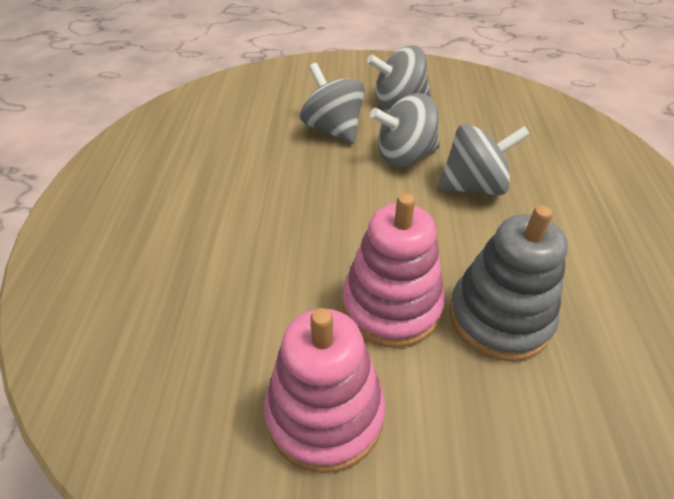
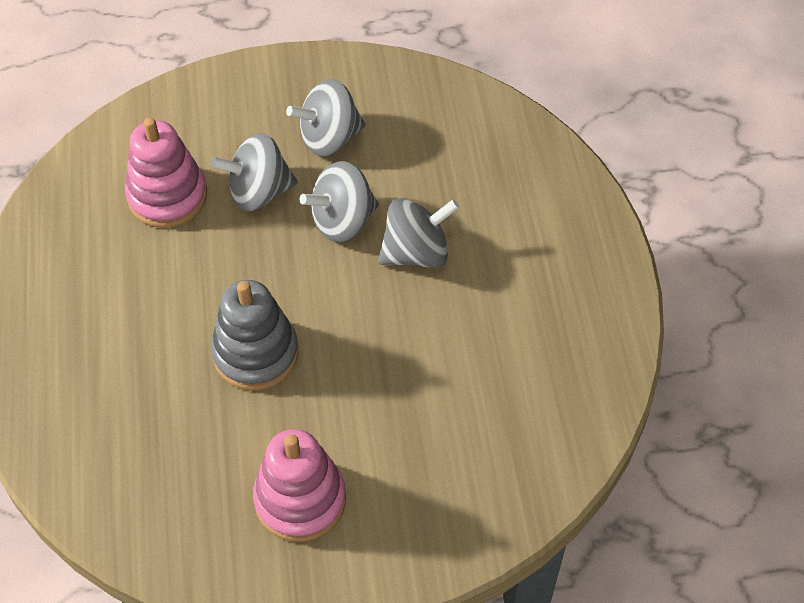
camera: 10 degrees left, 10 degrees up
(333, 129) = (259, 192): grey spinning top -> grey spinning top turned 60 degrees counterclockwise
(391, 306) = (344, 400): pink stacking toy -> pink stacking toy (167, 196)
(499, 318) = (437, 397): grey stacking toy -> grey stacking toy (255, 353)

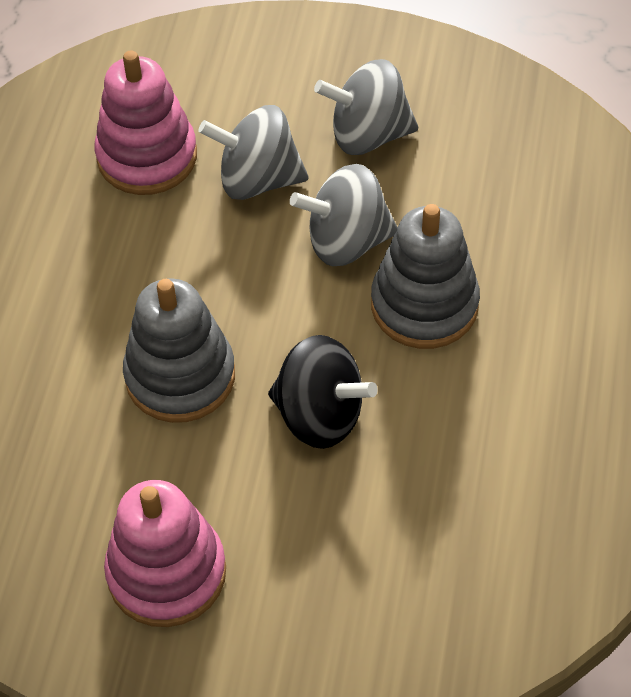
camera: 20 degrees right, 0 degrees up
(370, 353) = (320, 415): none -> black spinning top
(416, 253) = (424, 305): grey spinning top -> grey stacking toy

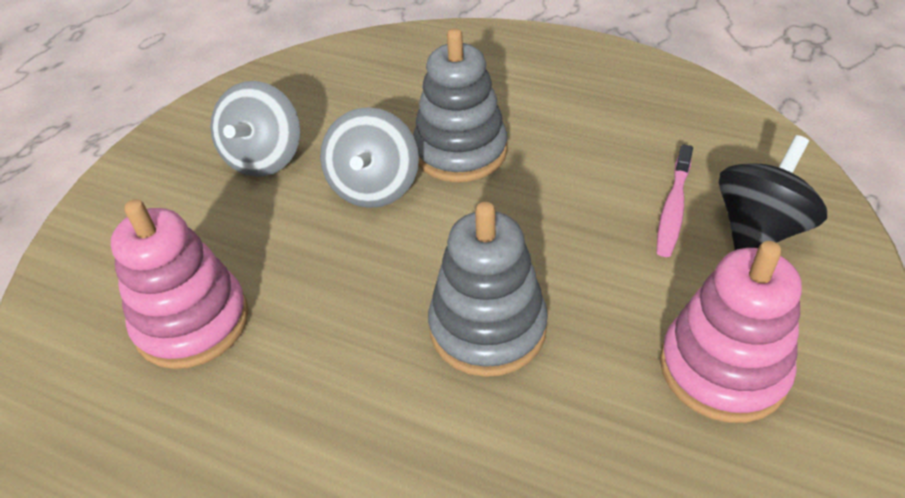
camera: 75 degrees left, 10 degrees down
(258, 179) = (273, 237): grey spinning top -> none
(320, 415) = (557, 231): black spinning top -> black spinning top (758, 230)
(379, 522) = (673, 209): none -> pink toothbrush

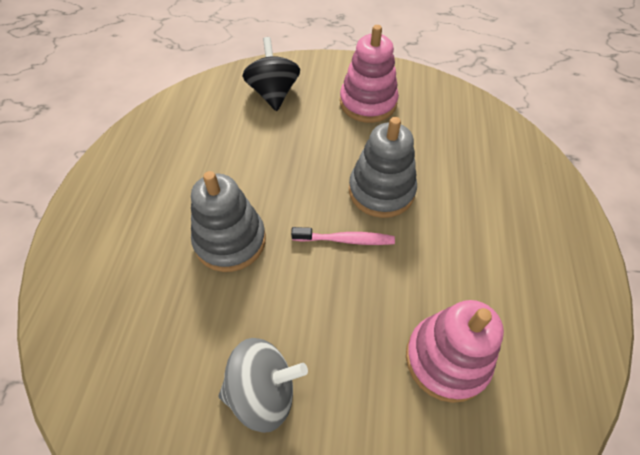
camera: 110 degrees left, 10 degrees up
(374, 188) = (281, 286): grey spinning top -> none
(673, 209) = (265, 125): pink toothbrush -> pink toothbrush (346, 240)
(758, 230) = (273, 93): black spinning top -> black spinning top turned 60 degrees clockwise

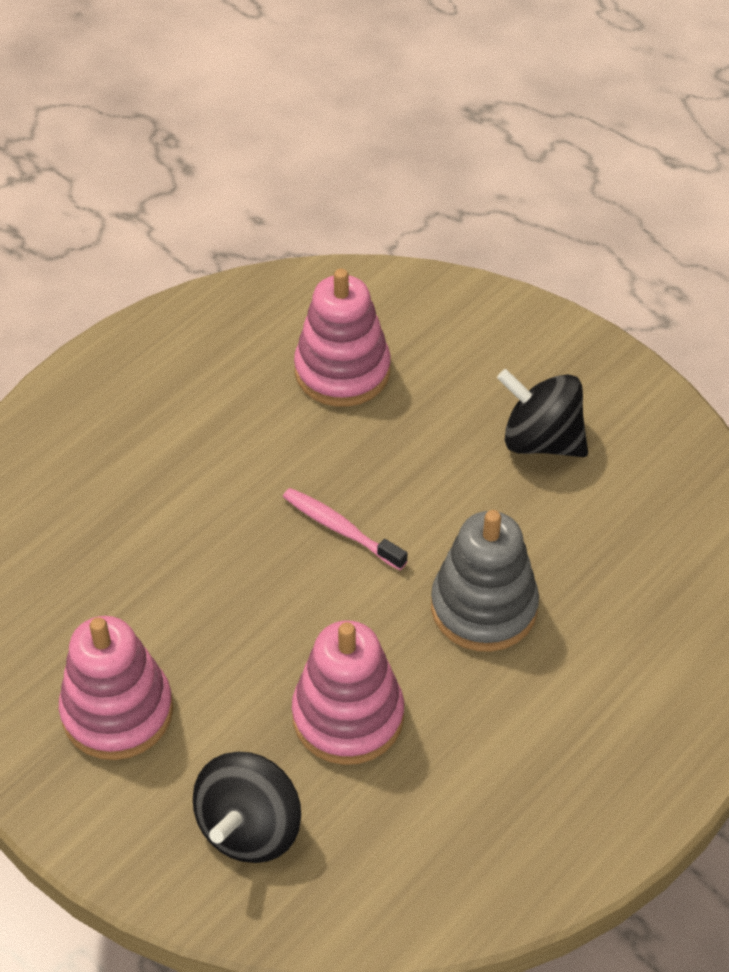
camera: 145 degrees left, 5 degrees down
(263, 392) = (541, 440): grey spinning top -> black spinning top
(265, 151) = (348, 716): none -> pink stacking toy
(381, 191) = (240, 562): grey stacking toy -> none

